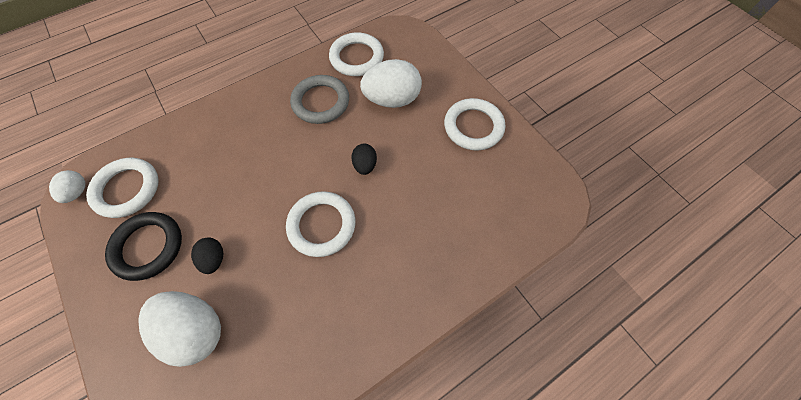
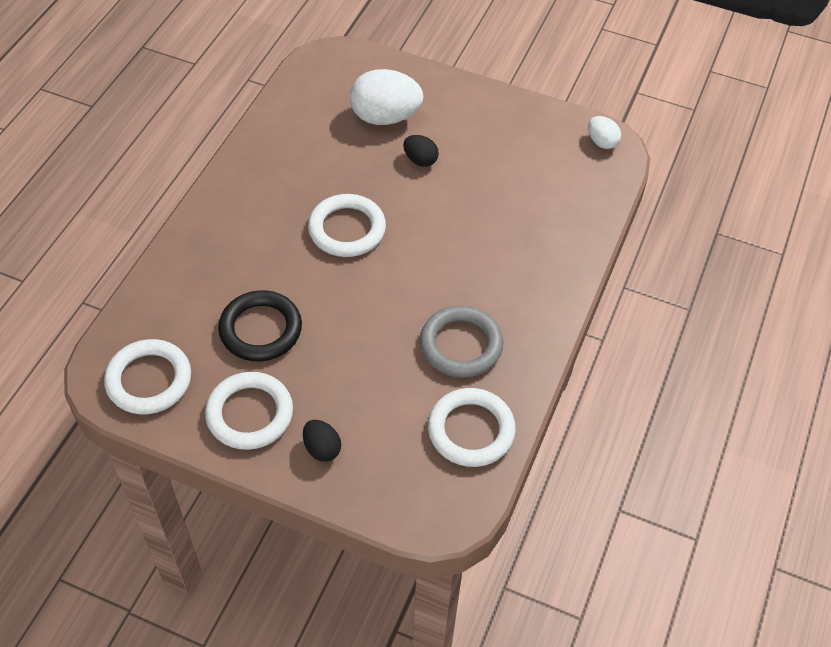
camera: 145 degrees right, 10 degrees down
(127, 189) = (561, 165): white ring -> white ring (149, 380)
(148, 247) = (487, 140): black ring -> black ring (260, 329)
(365, 165) = (348, 303): black egg -> black egg (322, 448)
(392, 99) = (376, 395): white egg -> none

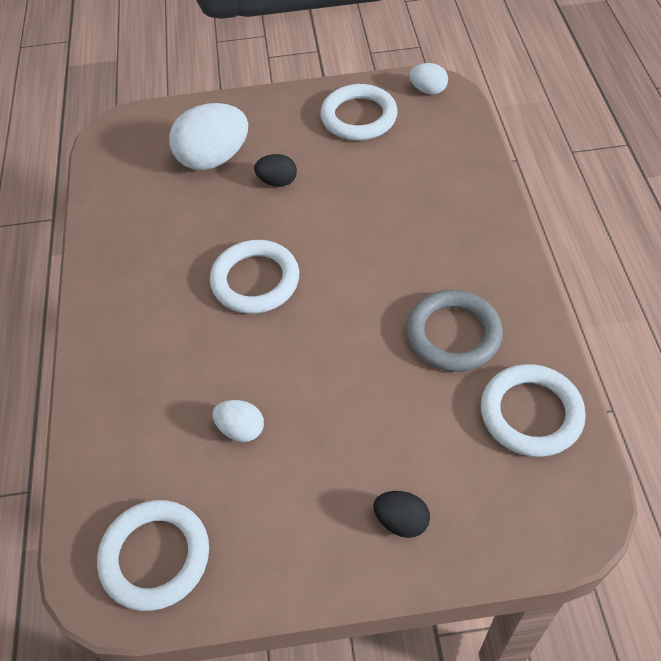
camera: 25 degrees left, 0 degrees up
(249, 414) = (296, 529): white ring -> white ring (359, 117)
(260, 329) = (241, 429): black ring -> white egg

